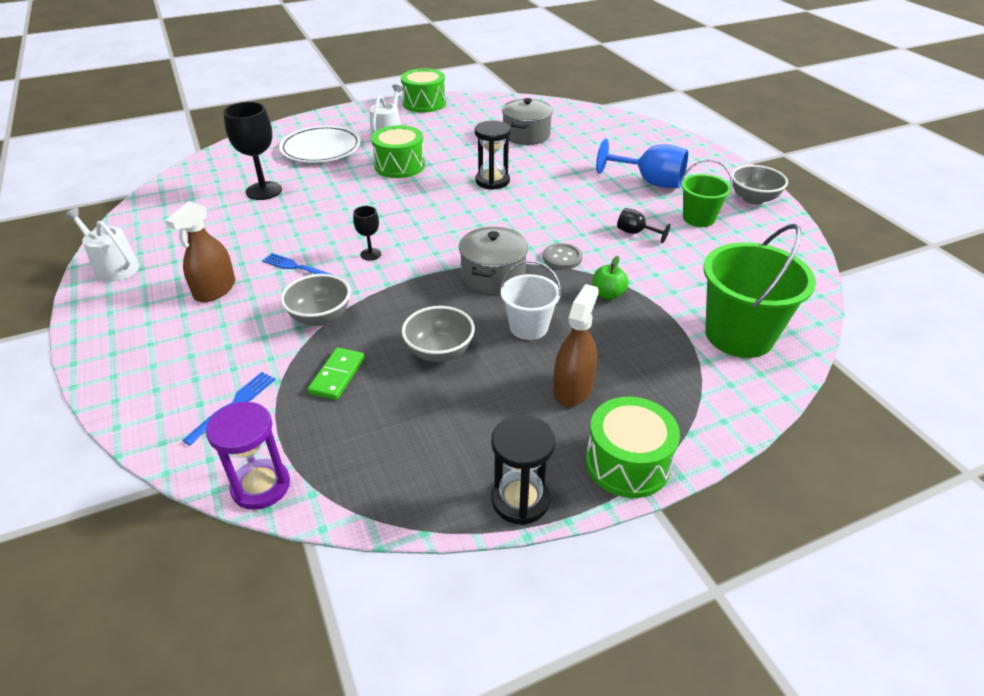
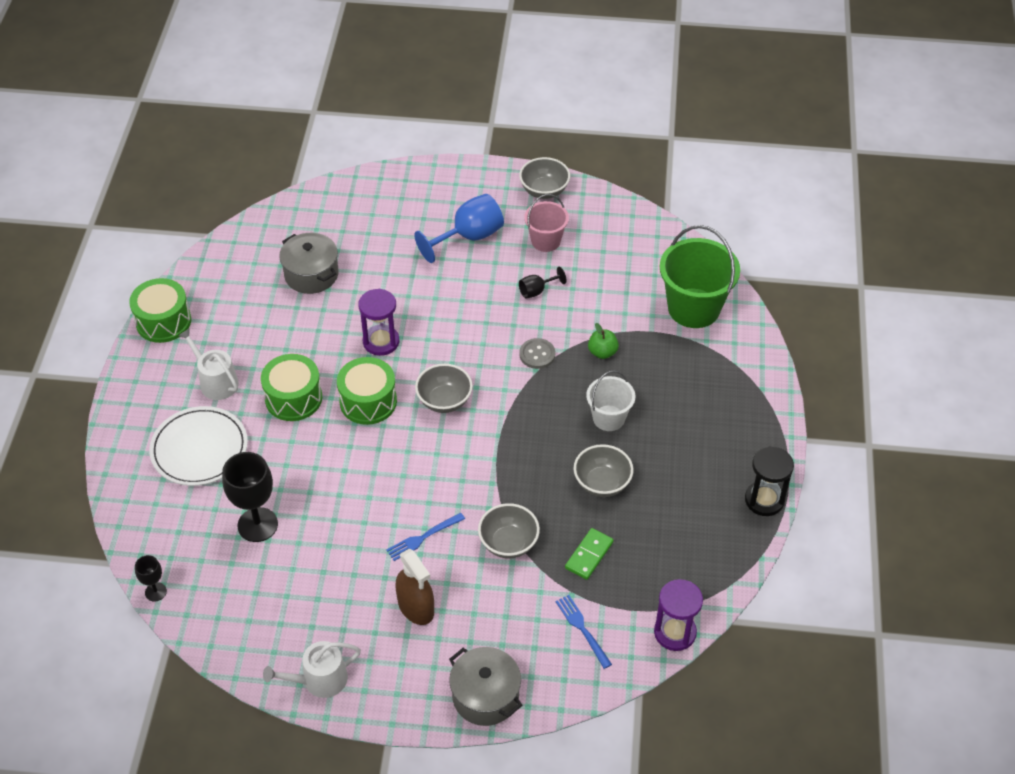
camera: 60 degrees left, 10 degrees up
(337, 375) = (589, 555): green domino -> green domino turned 75 degrees clockwise
(370, 254) = (439, 478): black goblet -> black goblet (155, 592)
(459, 228) = (444, 401): none -> grey bowl
(492, 181) = (381, 342): black hourglass -> purple hourglass
(493, 275) = (530, 409): grey pot -> grey pot (485, 696)
(573, 389) = (688, 426): brown spray bottle -> none
(627, 463) = (767, 433): green drum -> green drum (368, 401)
(698, 218) = (545, 241): green bucket -> pink bucket

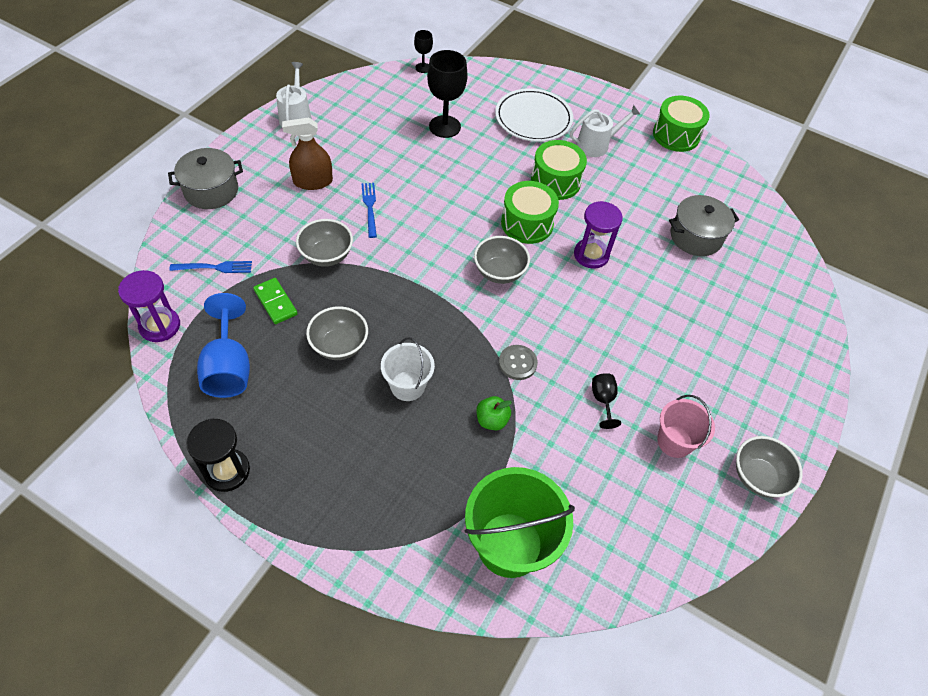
camera: 110 degrees right, 5 degrees up
(469, 237) = (704, 373): blue goblet -> blue goblet (228, 367)

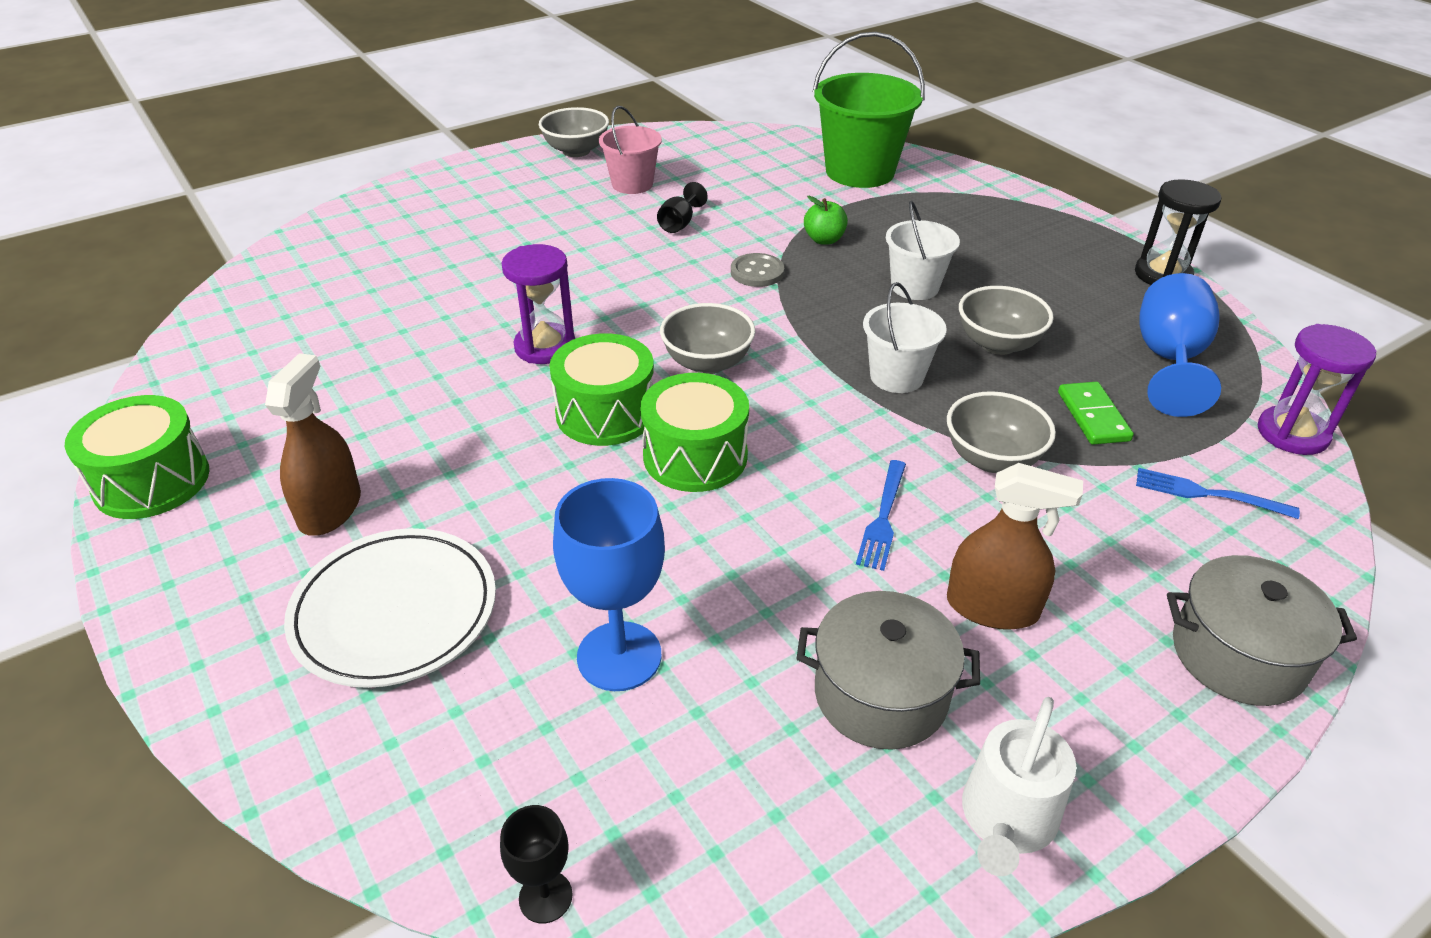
camera: 150 degrees left, 15 degrees down
(392, 296) = (896, 376): none -> white bucket
(444, 126) = (619, 656): black goblet -> blue goblet
(555, 181) = (488, 464): green drum -> green drum (695, 456)
(596, 145) = (330, 509): white watering can -> brown spray bottle
(696, 237) = (359, 326): grey pot -> grey pot (880, 694)

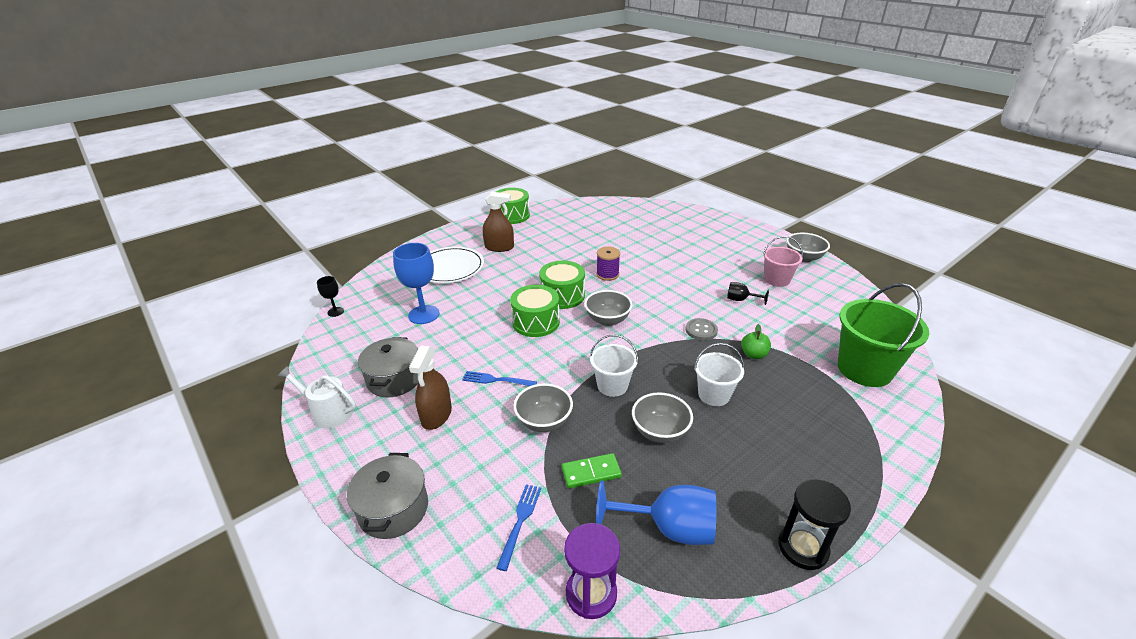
camera: 85 degrees right, 5 degrees down
(545, 347) = (607, 274): purple hourglass -> purple spool

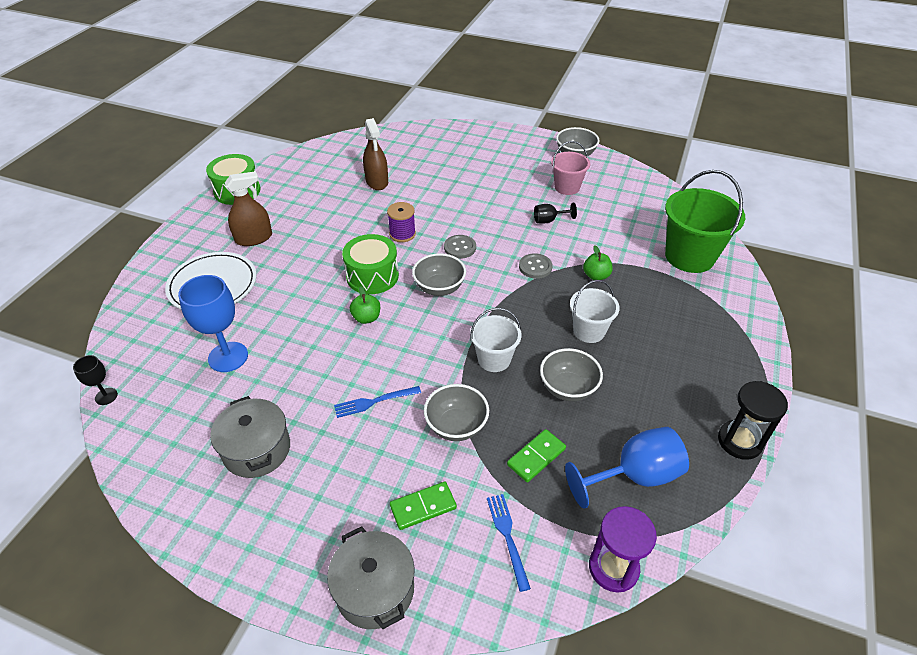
camera: 30 degrees left, 10 degrees up
(328, 412) = (208, 523): white watering can -> none
(436, 415) = (339, 469): brown spray bottle -> brown spray bottle (377, 181)
(473, 468) = (423, 507): none -> green domino
(536, 322) = (366, 318): green drum -> green apple
(646, 297) = (460, 248): none -> grey button

